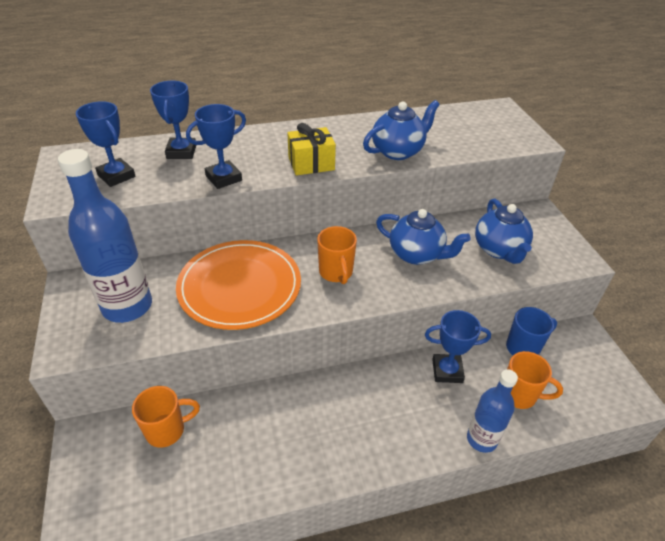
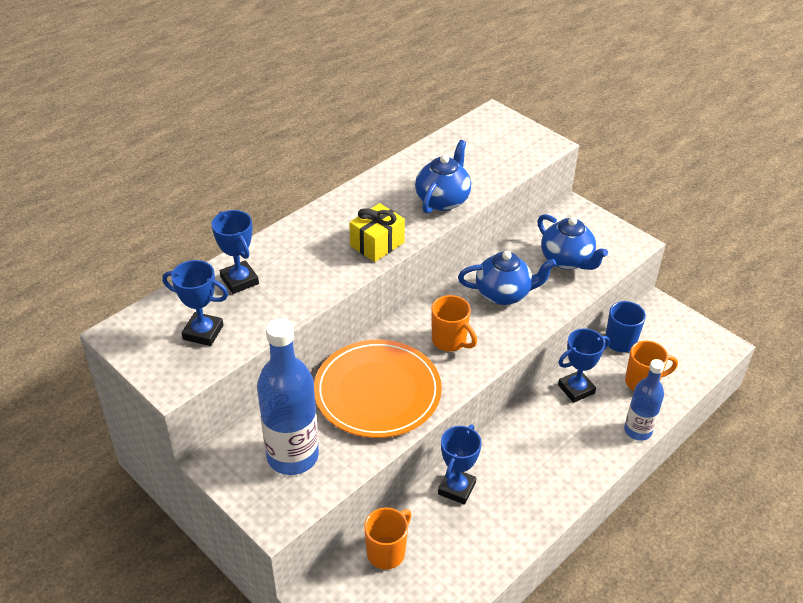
camera: 30 degrees left, 0 degrees up
(223, 178) = (311, 292): blue trophy -> blue trophy (456, 488)

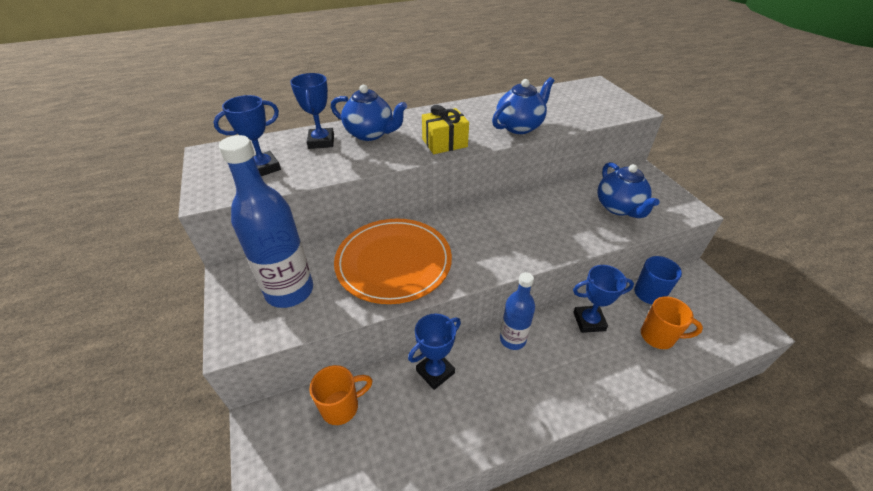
camera: 25 degrees right, 0 degrees up
(203, 332) = (264, 168): blue trophy -> blue trophy turned 75 degrees counterclockwise
(450, 341) = (480, 241): orange mug -> none
(504, 294) = (548, 218): blue teapot -> blue teapot (370, 134)
(637, 430) = (636, 381): blue bottle -> blue bottle (512, 339)

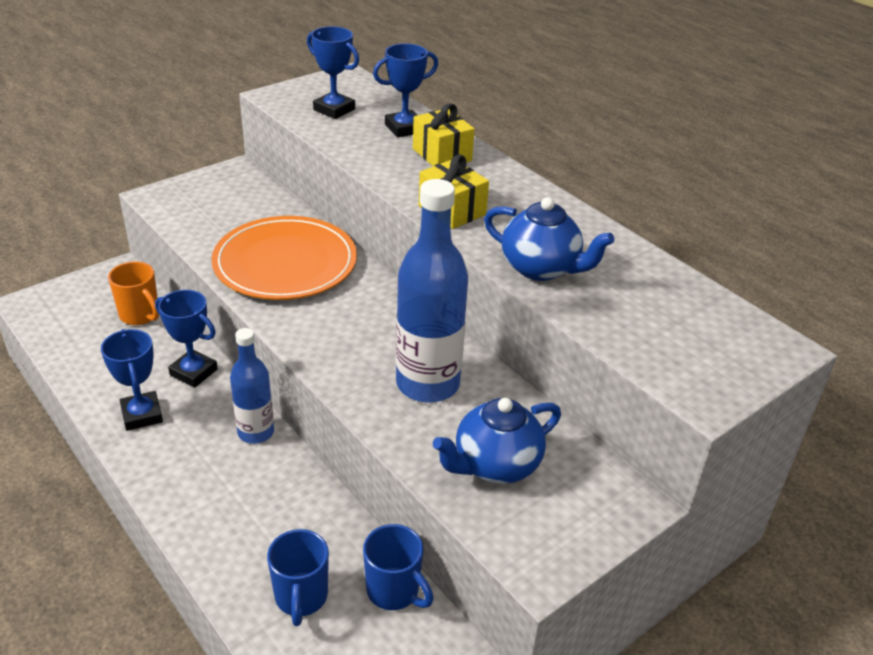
camera: 70 degrees right, 5 degrees down
(289, 291) = (222, 208): blue bottle -> blue bottle (427, 384)
(370, 134) = (442, 155): blue teapot -> yellow gift
(589, 321) = (309, 511): blue trophy -> blue trophy (142, 415)
(658, 337) = (301, 597): orange mug -> blue mug

